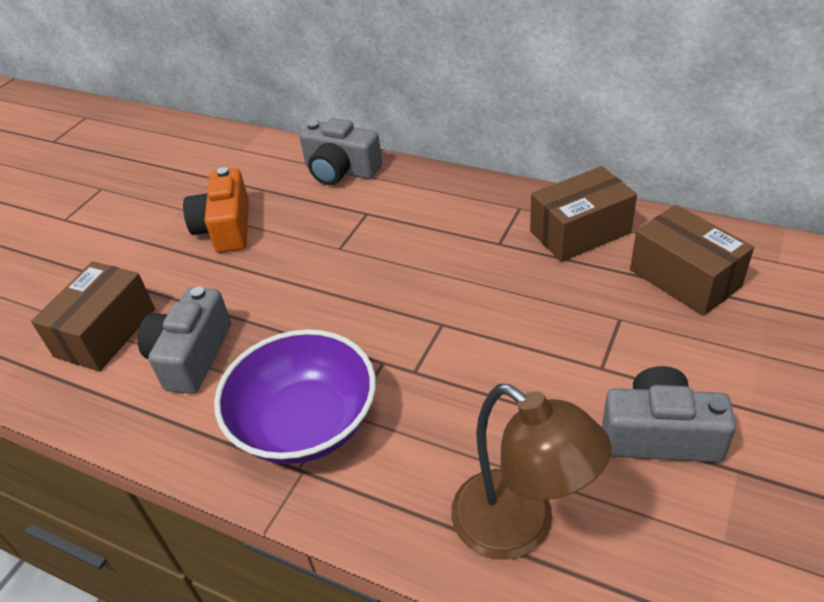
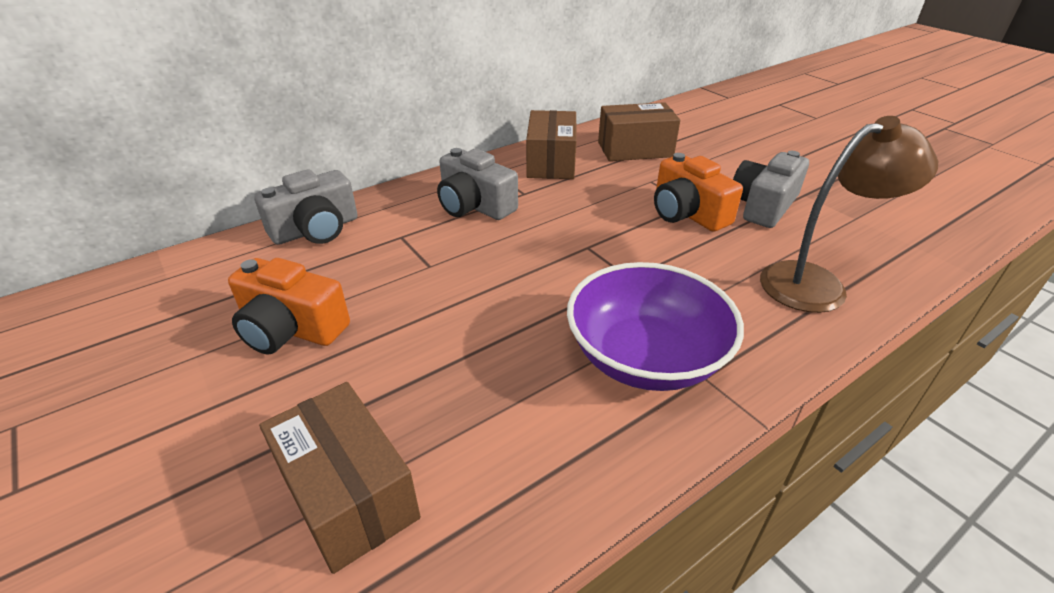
camera: 65 degrees left, 5 degrees down
(191, 356) = (477, 416): grey camera -> grey camera (474, 206)
(574, 372) = (687, 213): none -> orange camera

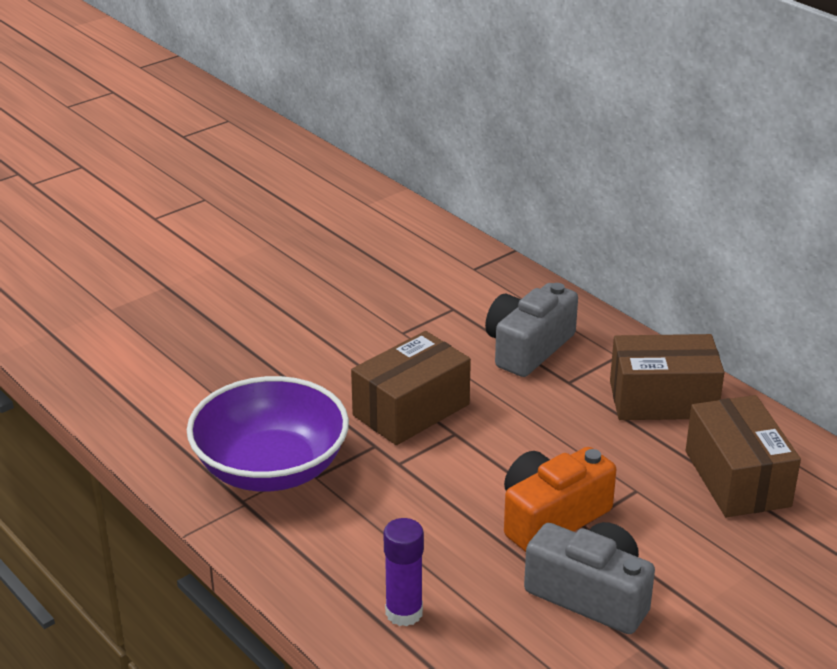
camera: 85 degrees right, 5 degrees down
(291, 329) = (303, 276): orange camera -> none
(316, 230) = (455, 258): grey camera -> none
(348, 494) = (138, 333): brown box -> brown box (411, 410)
(817, 283) = (404, 612): brown lamp -> purple glue stick

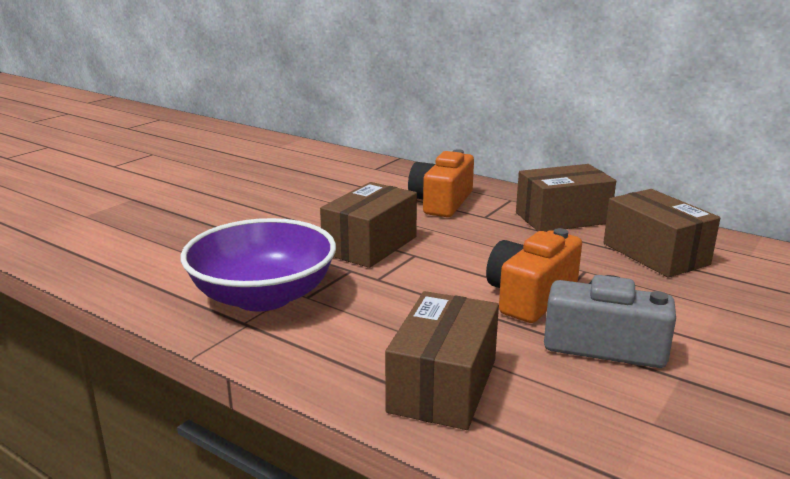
camera: 15 degrees left, 10 degrees down
(404, 612) = (443, 385): purple glue stick -> brown box
(528, 348) = (441, 202): grey camera -> orange camera

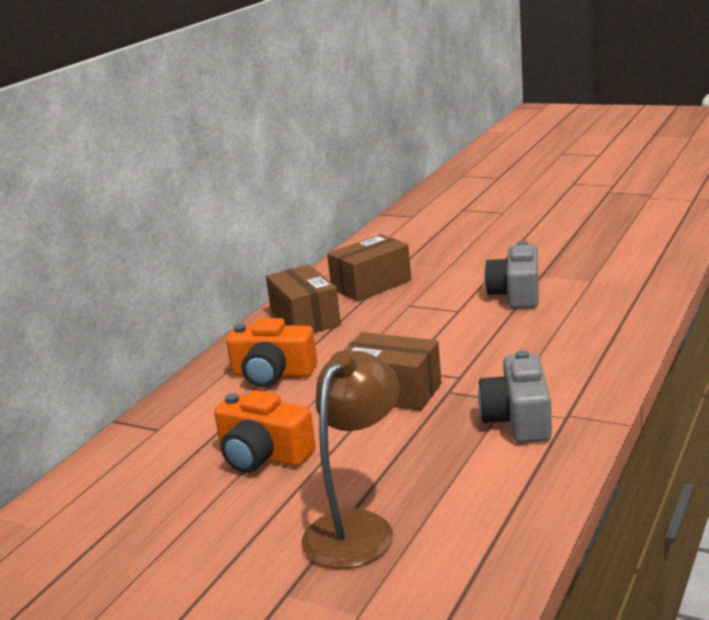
camera: 95 degrees left, 0 degrees up
(174, 220) = (357, 527): none -> brown lamp
(263, 296) = (518, 419): purple bowl -> grey camera
(443, 385) = (597, 332): brown box -> none
(530, 296) = (462, 319): orange camera -> orange camera (263, 455)

